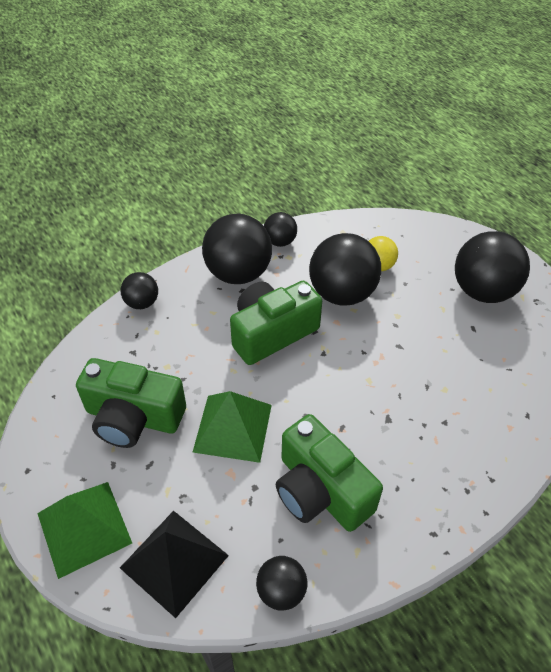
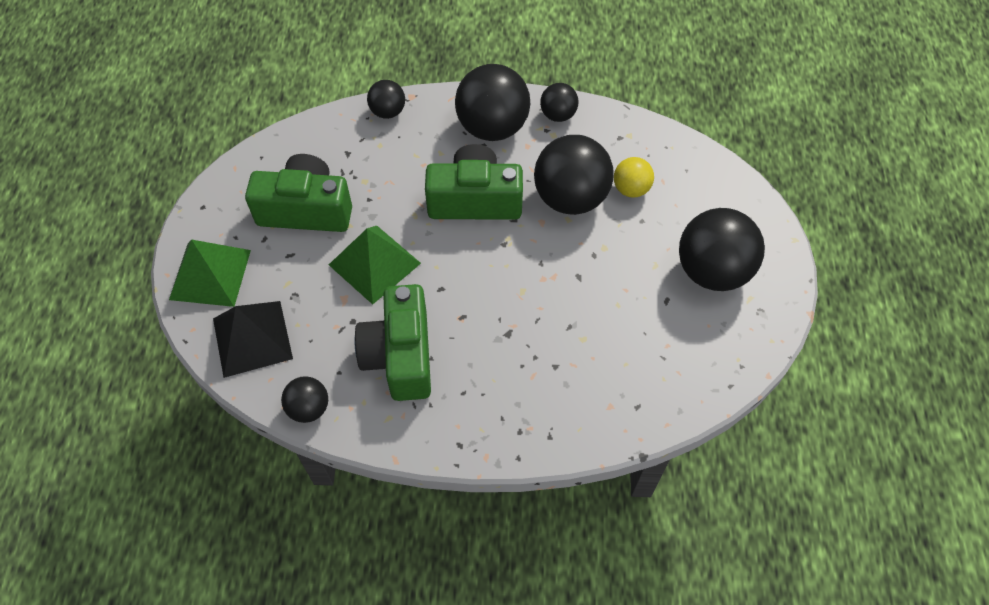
camera: 35 degrees right, 10 degrees up
(133, 417) = (306, 210): green camera -> green camera turned 135 degrees clockwise

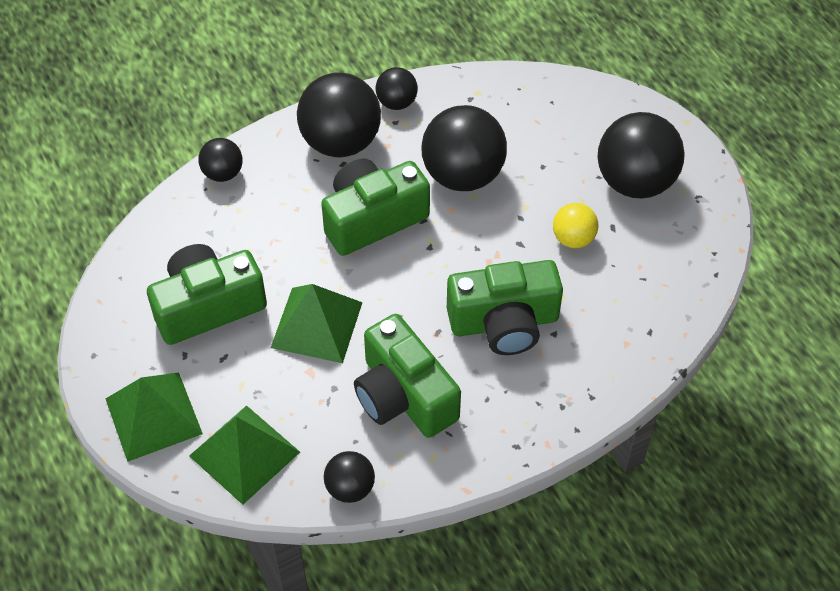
camera: 30 degrees left, 5 degrees down
(252, 338) = (244, 453): black pyramid -> green pyramid
(520, 336) = (504, 322): none -> green camera
(631, 189) = (513, 142): yellow ball -> yellow ball (573, 239)

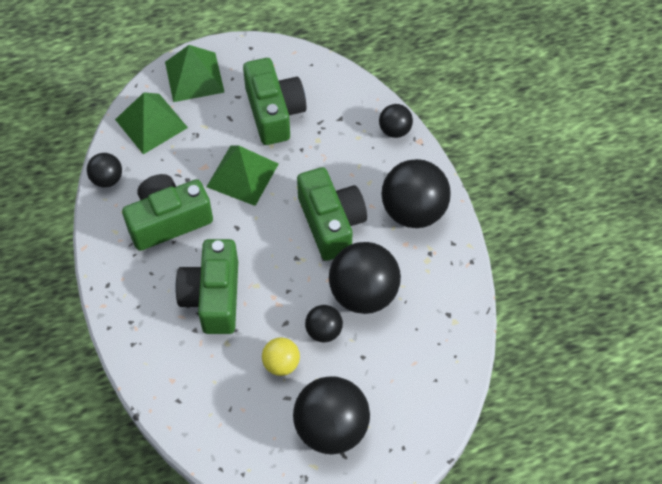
camera: 100 degrees right, 5 degrees up
(396, 102) = (451, 257): black ball -> black ball (324, 331)

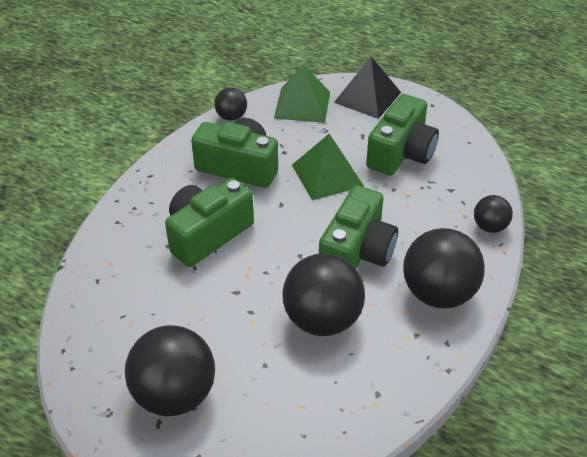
camera: 45 degrees right, 15 degrees down
(194, 77) = (367, 97): green pyramid -> black pyramid
(281, 364) = (197, 317): yellow ball -> none
(324, 331) = (257, 321): black ball -> none

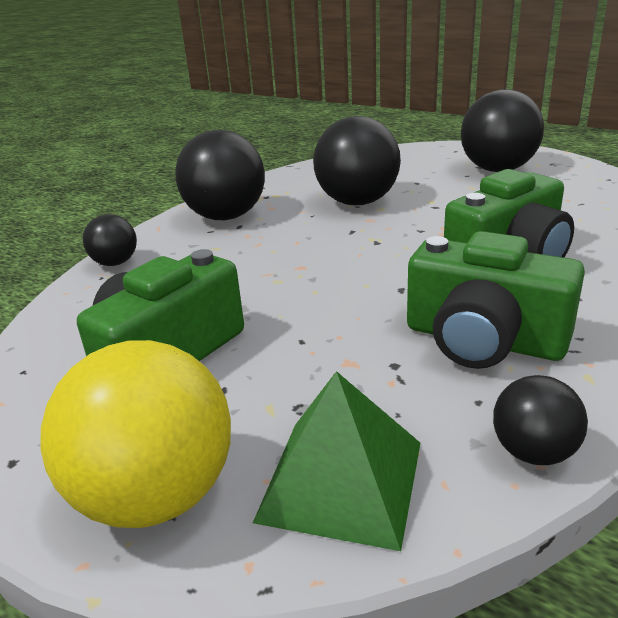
camera: 170 degrees left, 15 degrees down
(327, 175) = (317, 323): green pyramid -> none
(357, 252) = (302, 243): green camera -> none
(367, 97) = (156, 495): black pyramid -> yellow ball

